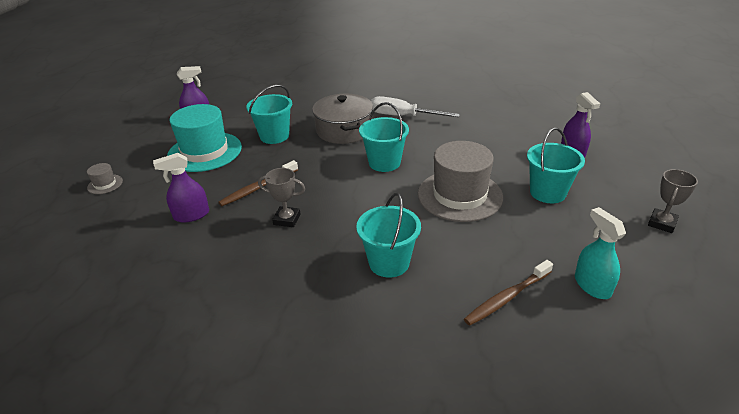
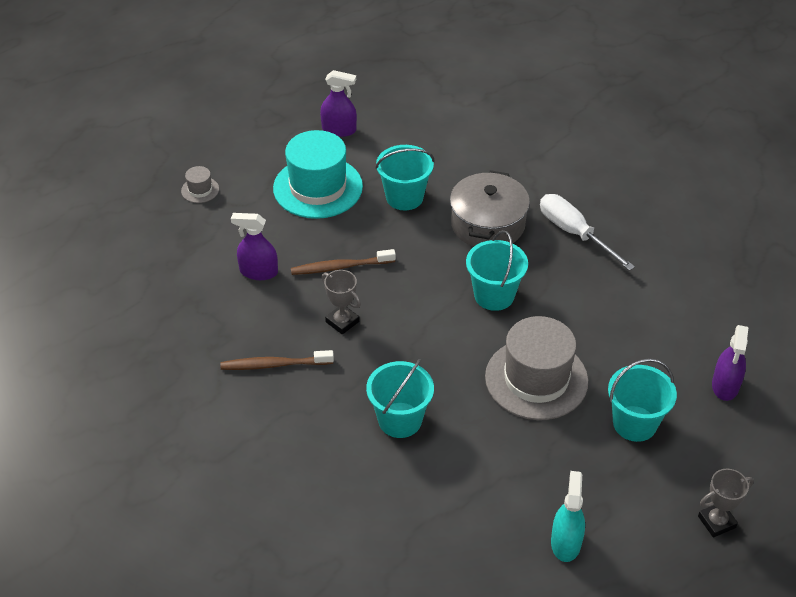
camera: 30 degrees right, 10 degrees up
(507, 298) = (474, 510): brown toothbrush -> brown toothbrush (274, 365)

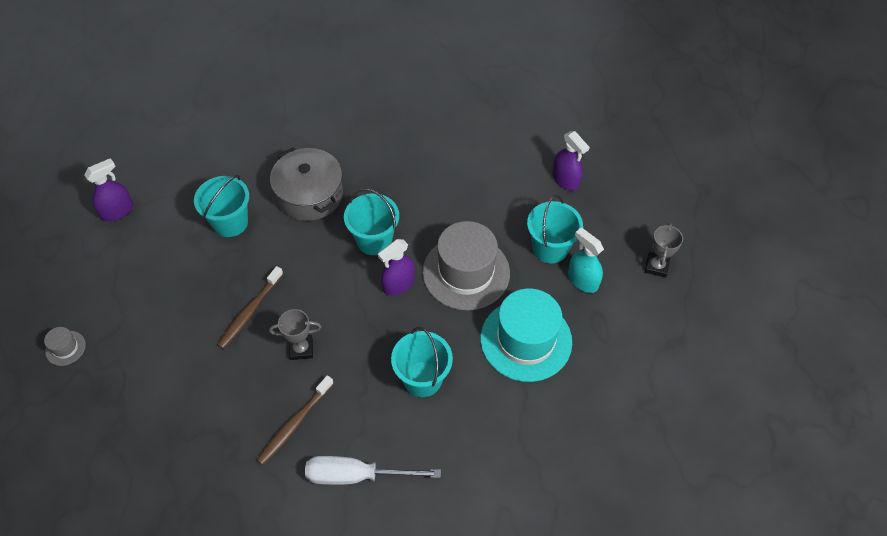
camera: 50 degrees left, 10 degrees up
(258, 272) = (195, 368): purple spray bottle -> purple spray bottle (398, 284)
(318, 187) = (158, 268): turquoise hat -> turquoise hat (526, 340)
(565, 542) = (604, 358): turquoise spray bottle -> turquoise spray bottle (582, 280)
(574, 233) = (370, 155): white screwdriver -> white screwdriver (356, 475)

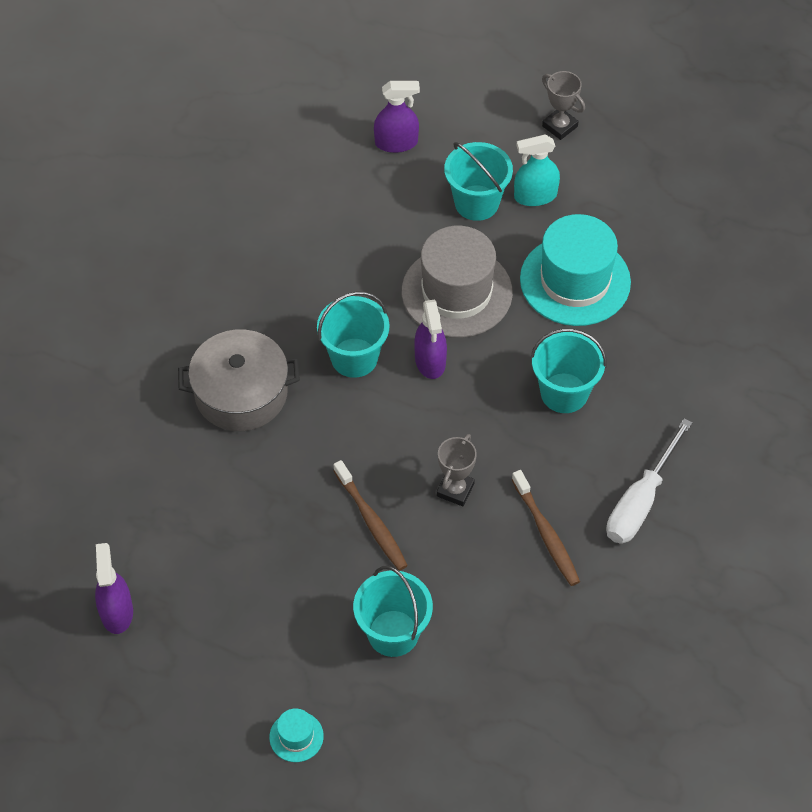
camera: 60 degrees left, 0 degrees up
(65, 348) = (296, 736): grey hat -> turquoise hat
(230, 222) = (225, 493): turquoise bucket -> turquoise bucket (393, 633)

